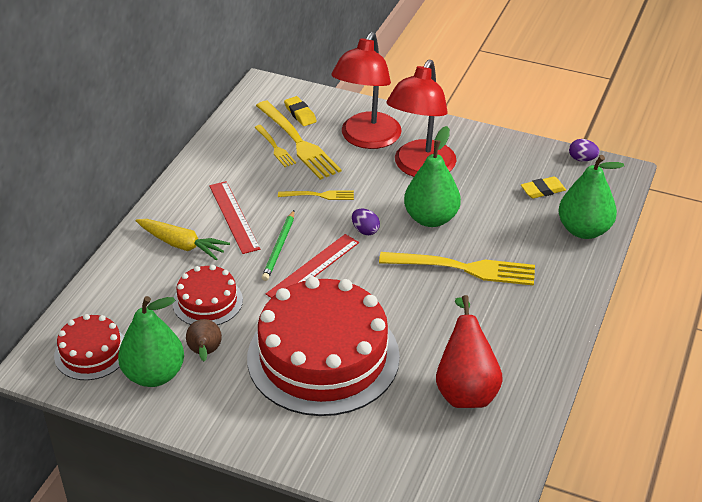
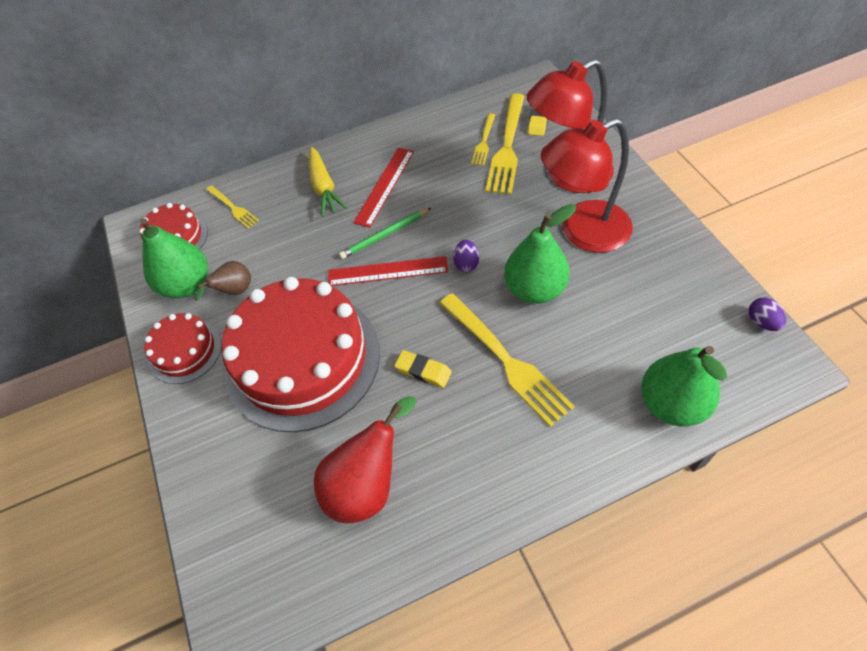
camera: 50 degrees right, 15 degrees up
(207, 301) = (285, 248): red cake -> red cake (185, 351)
(319, 195) = (468, 206): yellow fork -> yellow fork (233, 208)
(543, 190) = (677, 330): yellow eraser -> yellow eraser (423, 371)

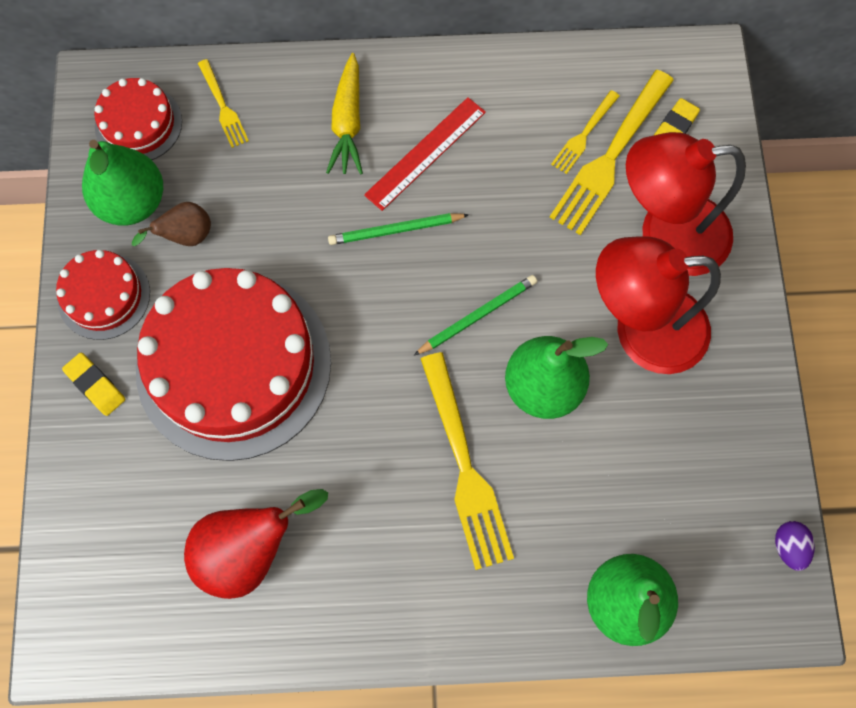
camera: 15 degrees right, 15 degrees up
(387, 271) = (378, 286): red ruler -> none
(423, 371) = (365, 440): yellow eraser -> yellow eraser (95, 385)
(466, 264) = (477, 315): purple egg -> green pencil

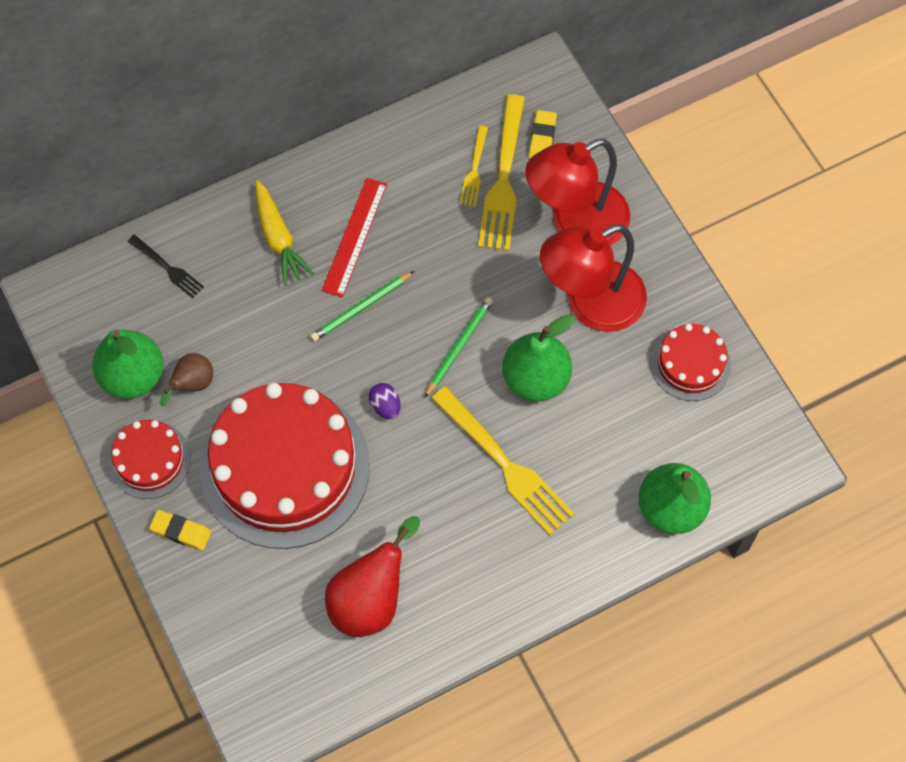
camera: 25 degrees left, 5 degrees down
(138, 124) = (103, 311): red cake -> red cake (690, 364)
(223, 106) = (167, 268): yellow fork -> black fork
(788, 547) = (771, 416): purple egg -> purple egg (385, 406)

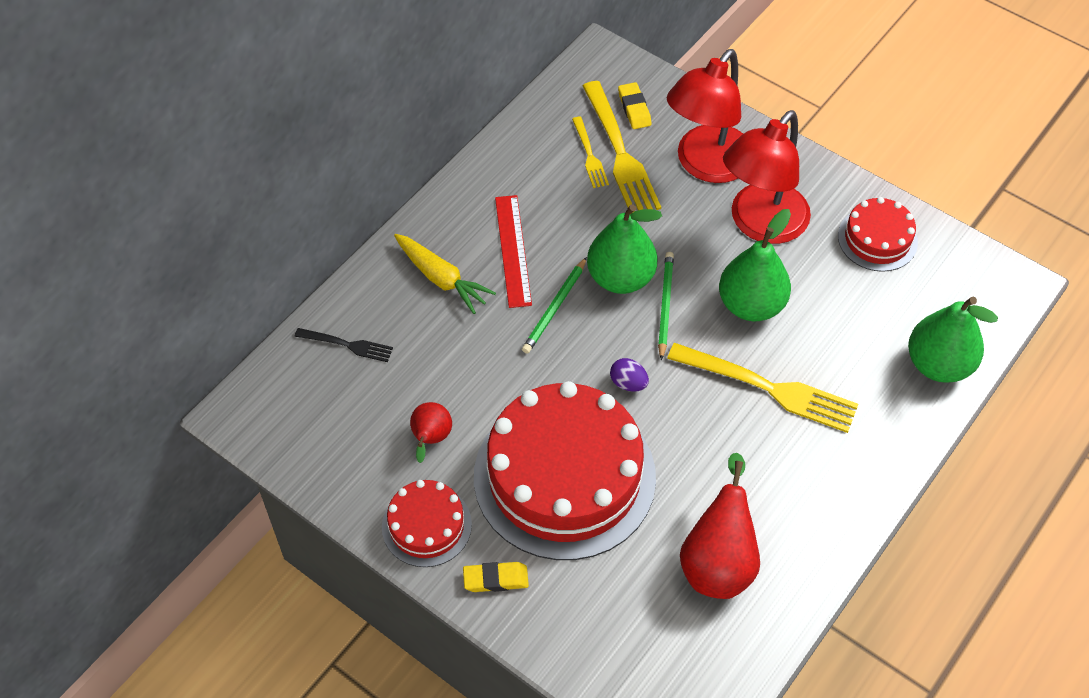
camera: 25 degrees left, 10 degrees down
(133, 376) = (366, 455): green pear -> green pear (621, 278)
(192, 384) = (430, 439): brown pear -> red pear

